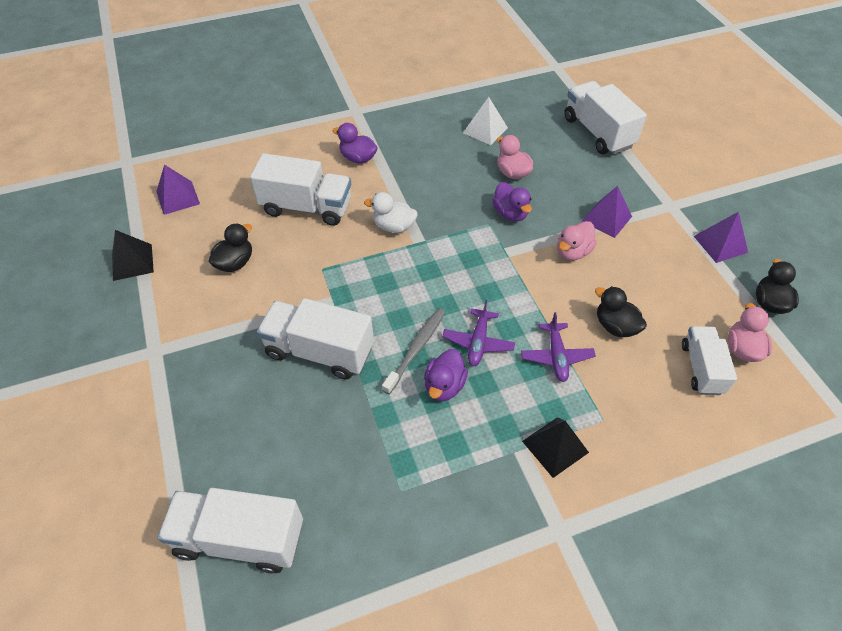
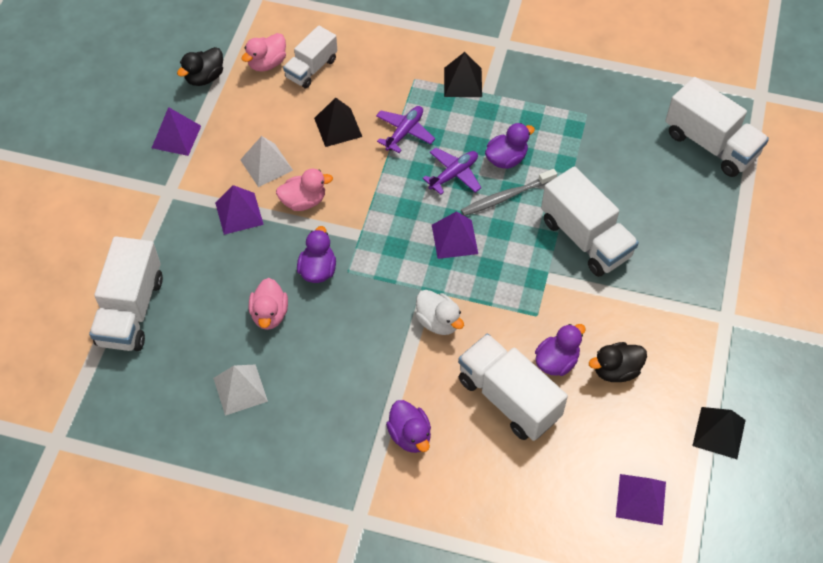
camera: 145 degrees left, 5 degrees up
(286, 246) = (556, 361): none -> purple duck
(430, 289) = (454, 239): none -> purple pyramid
(615, 326) = (338, 127): black duck -> black pyramid
(631, 262) = (266, 165): none -> white pyramid

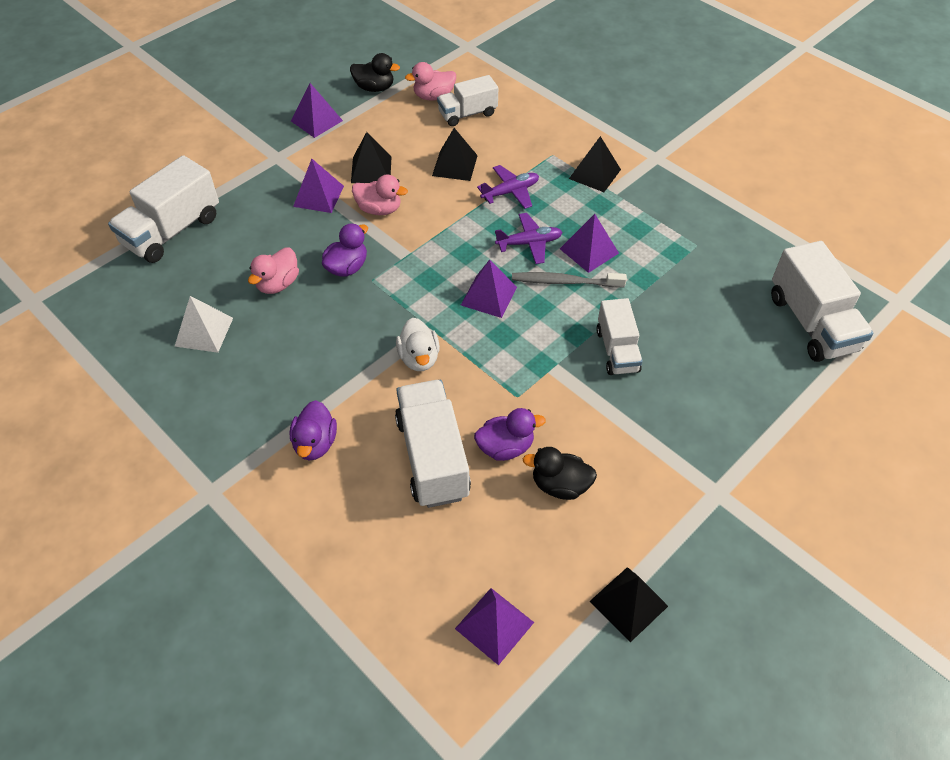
camera: 30 degrees right, 5 degrees down
(204, 77) = (374, 88): black duck -> black duck turned 150 degrees counterclockwise
(266, 165) = (371, 169): white pyramid -> black pyramid
(506, 159) = (589, 251): purple duck -> purple pyramid
(585, 238) = (617, 350): white truck -> white truck, size x0.64

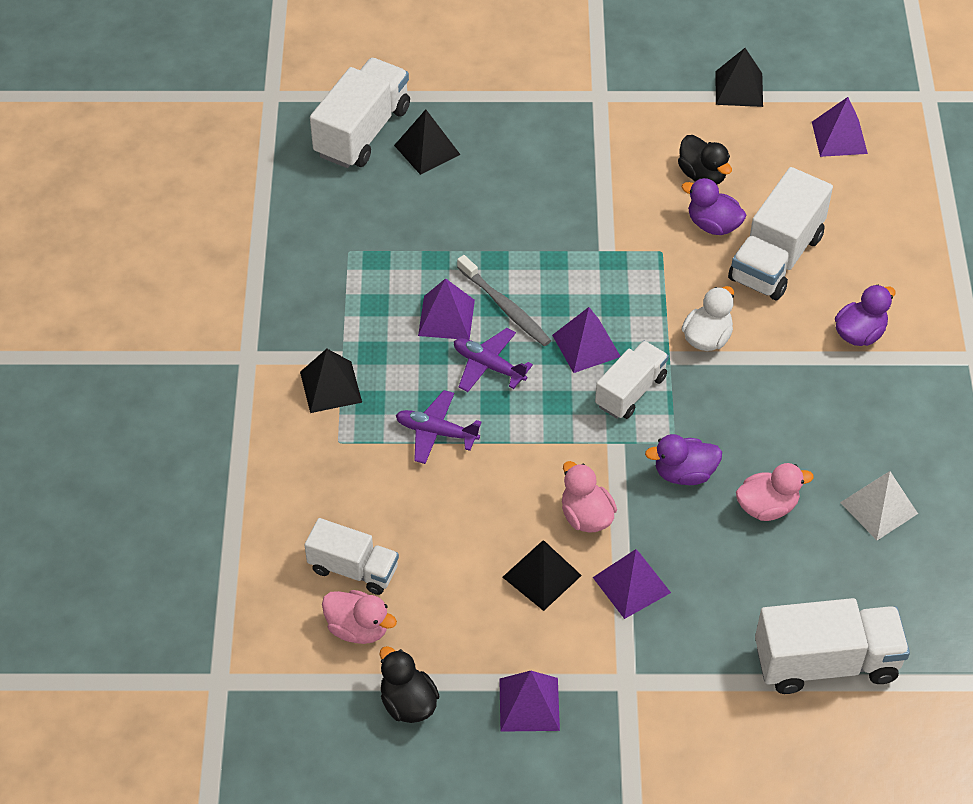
camera: 135 degrees left, 0 degrees up
(455, 165) = (450, 509): black pyramid -> black pyramid (427, 150)
(617, 350) = (539, 224): white truck -> white truck (630, 391)

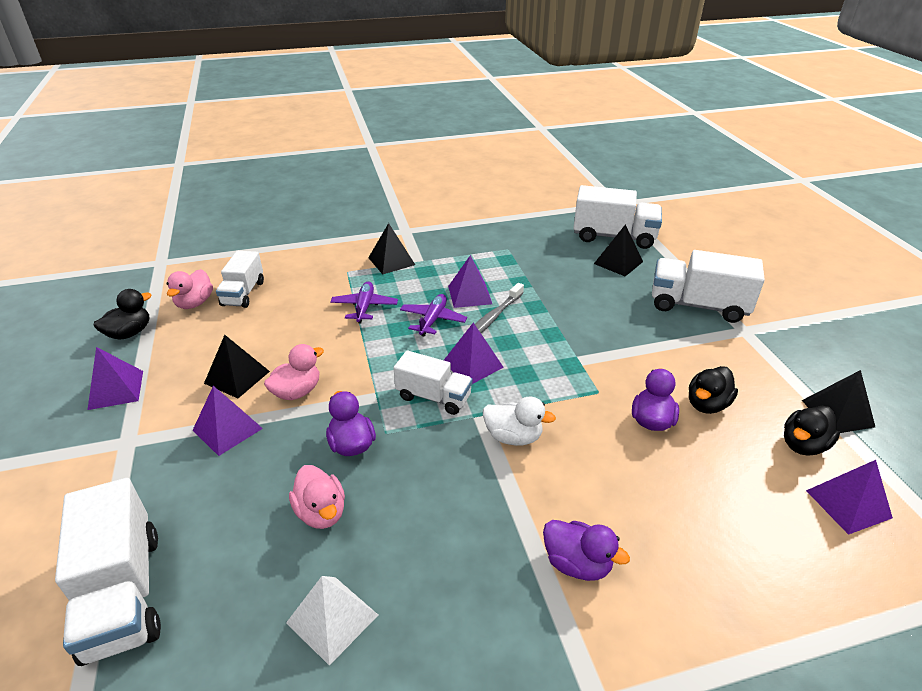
camera: 75 degrees right, 15 degrees down
(770, 132) = (803, 445): none -> black duck
(776, 258) = (641, 473): white truck -> white truck (698, 306)

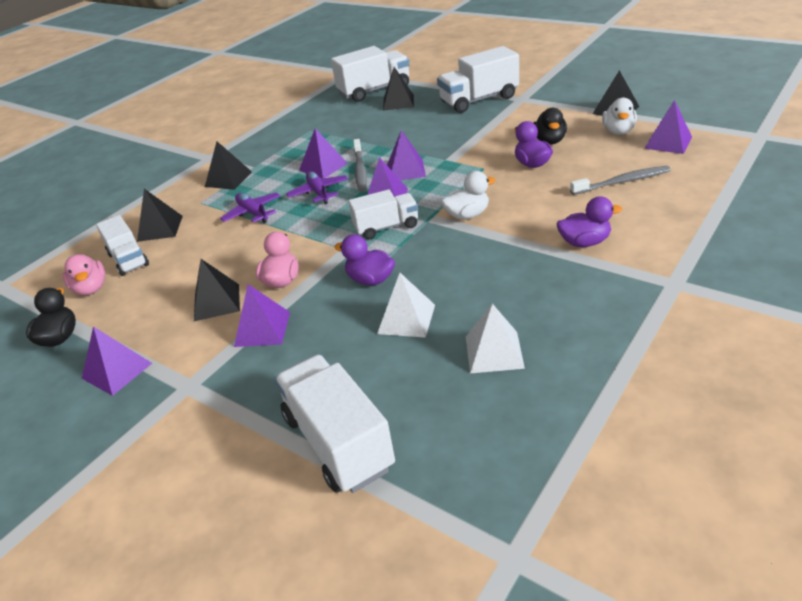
camera: 35 degrees left, 0 degrees up
(123, 593) = (338, 442): white truck -> white truck turned 150 degrees counterclockwise
(294, 278) = (160, 228): none -> black pyramid
(321, 512) = (406, 319): pink duck -> white pyramid
(528, 345) = (406, 170): none -> purple pyramid
(720, 517) = (622, 182): none -> grey toothbrush
(803, 445) = (618, 131): black duck -> white duck

